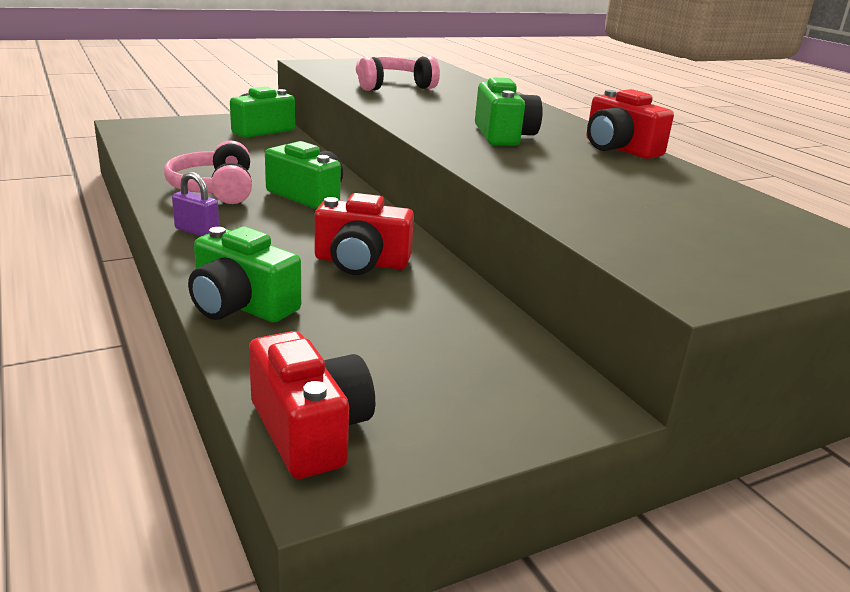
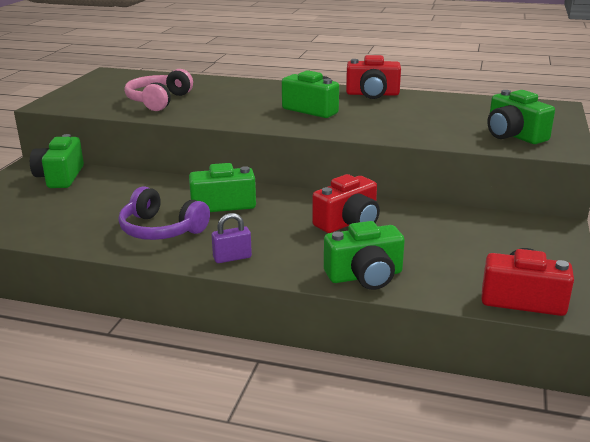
camera: 45 degrees left, 0 degrees up
(215, 189) = (161, 230): pink headphones -> purple headphones
(669, 244) = (513, 135): none -> green camera

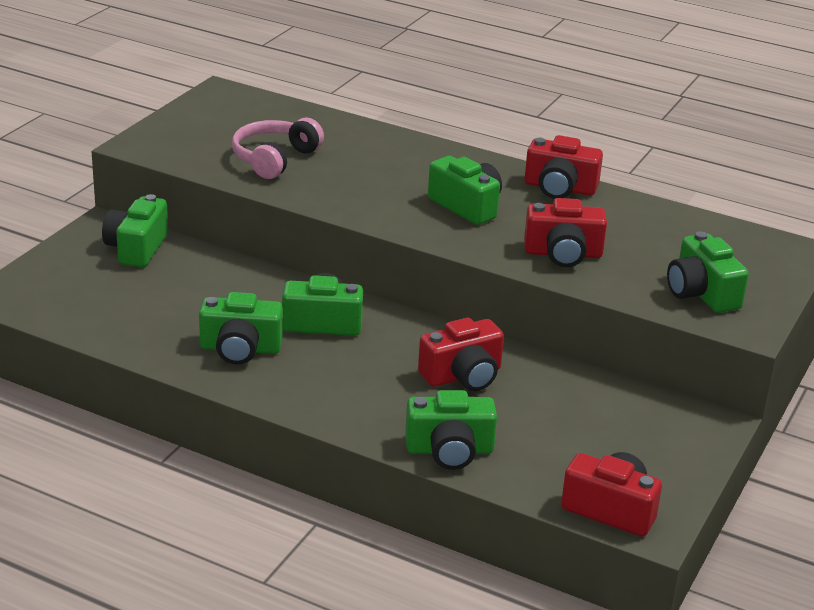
camera: 10 degrees right, 5 degrees up
(161, 230) = (240, 349): purple headphones -> green camera
(232, 258) = (310, 401): purple padlock -> none
(398, 126) = (563, 254): none -> red camera

